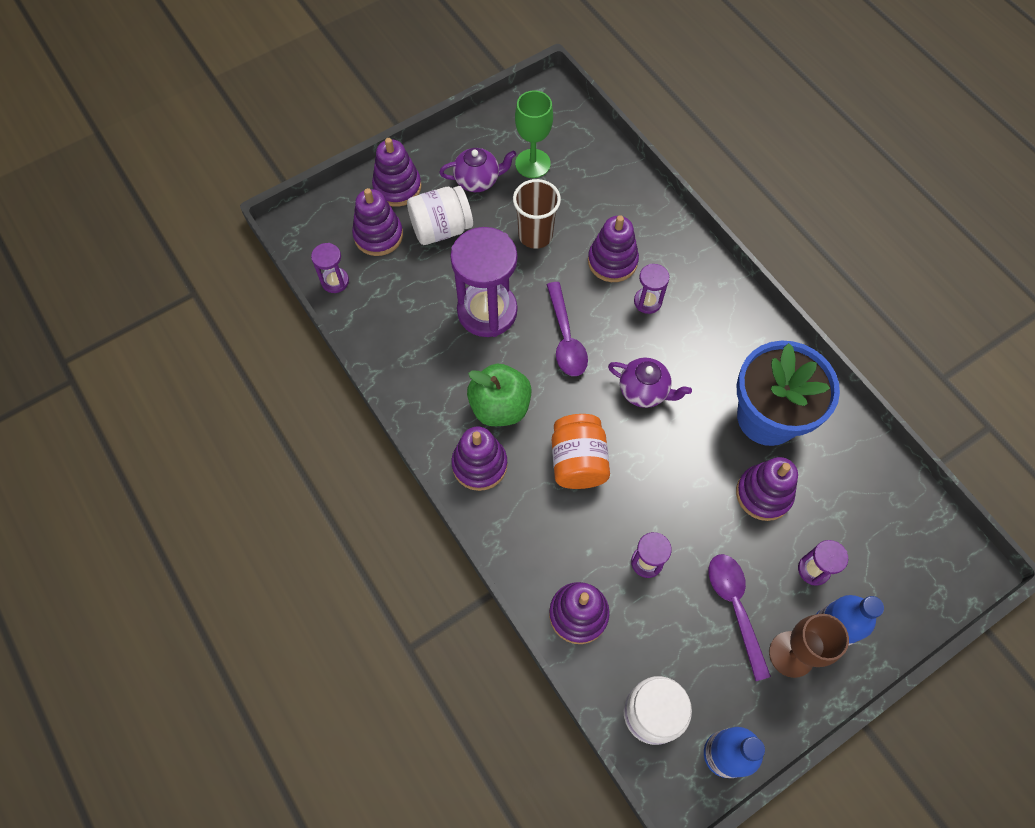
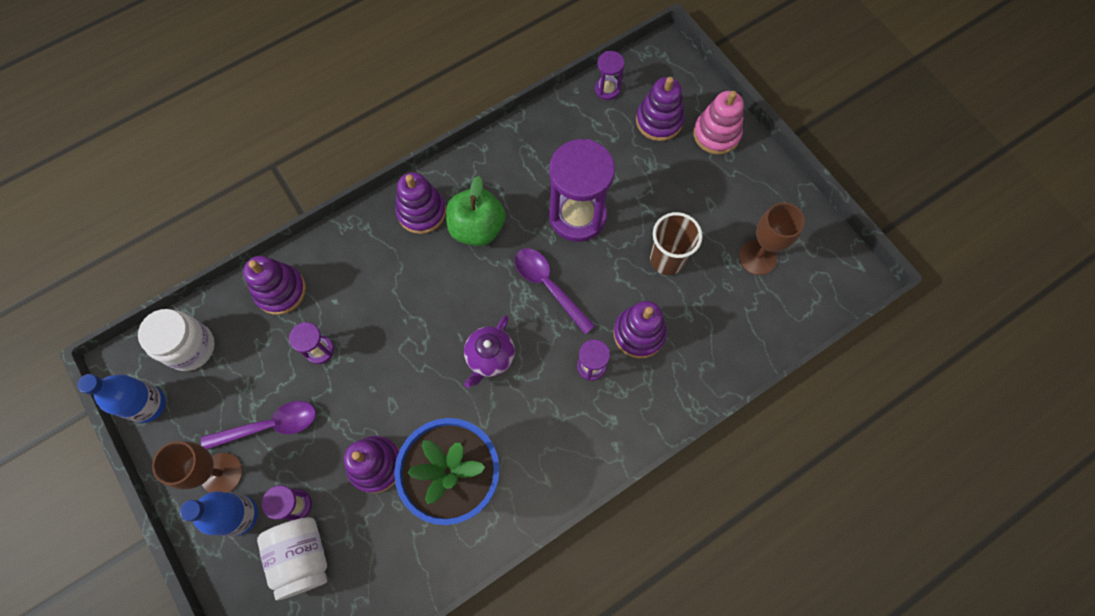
camera: 90 degrees right, 5 degrees up
(397, 187) = (716, 134): purple stacking toy -> pink stacking toy
(441, 229) = (670, 174): white jar -> white jar (303, 557)
(478, 180) = (731, 205): purple teapot -> none
(532, 163) = (757, 257): green goblet -> brown goblet
(565, 338) = (548, 286): purple spoon -> purple spoon turned 60 degrees clockwise
(578, 461) = (420, 294): orange jar -> none

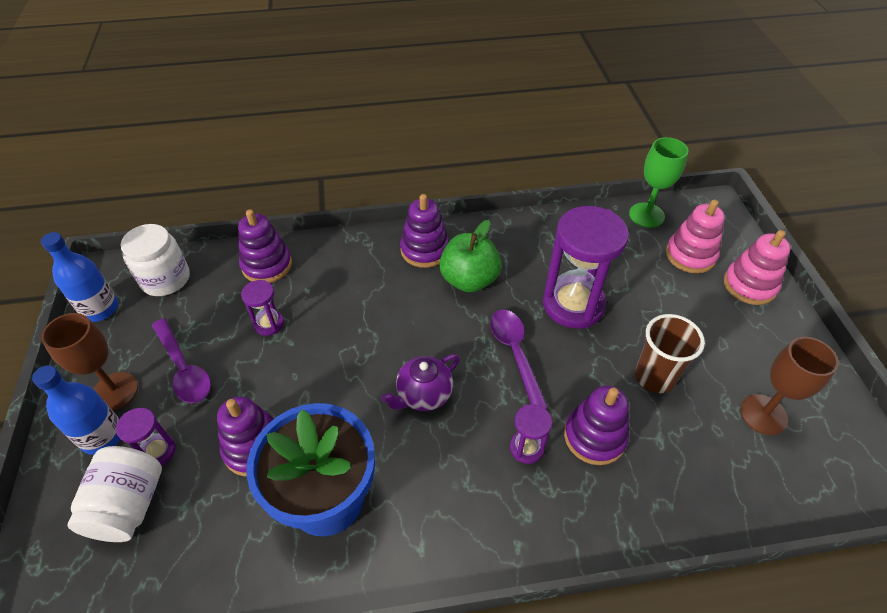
camera: 25 degrees right, 20 degrees down
(270, 426) = (184, 369): purple spoon -> purple spoon turned 45 degrees clockwise
(607, 89) = (646, 215): purple hourglass -> green goblet
(659, 121) = (690, 255): purple stacking toy -> pink stacking toy

